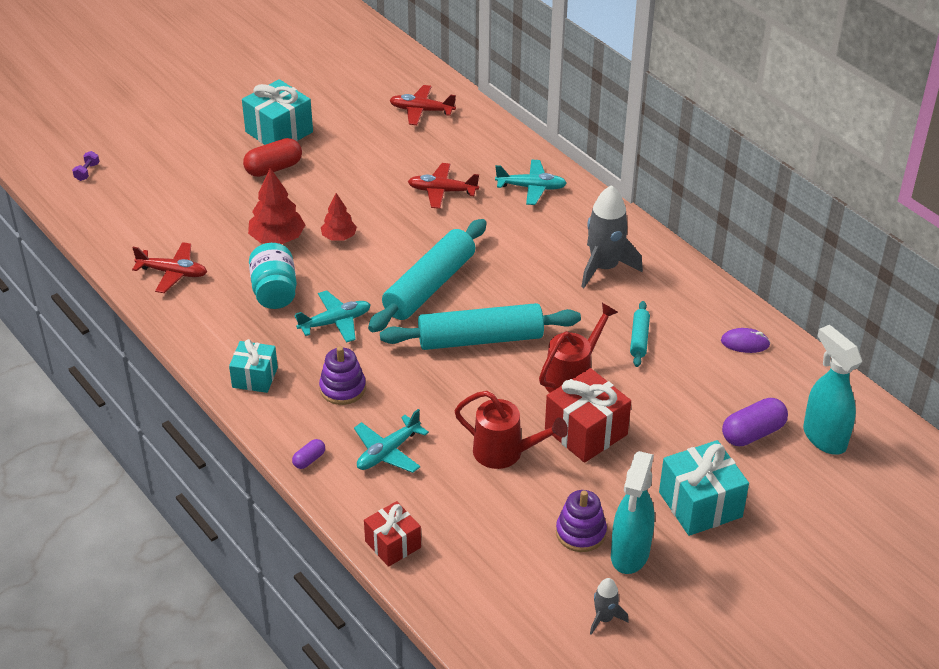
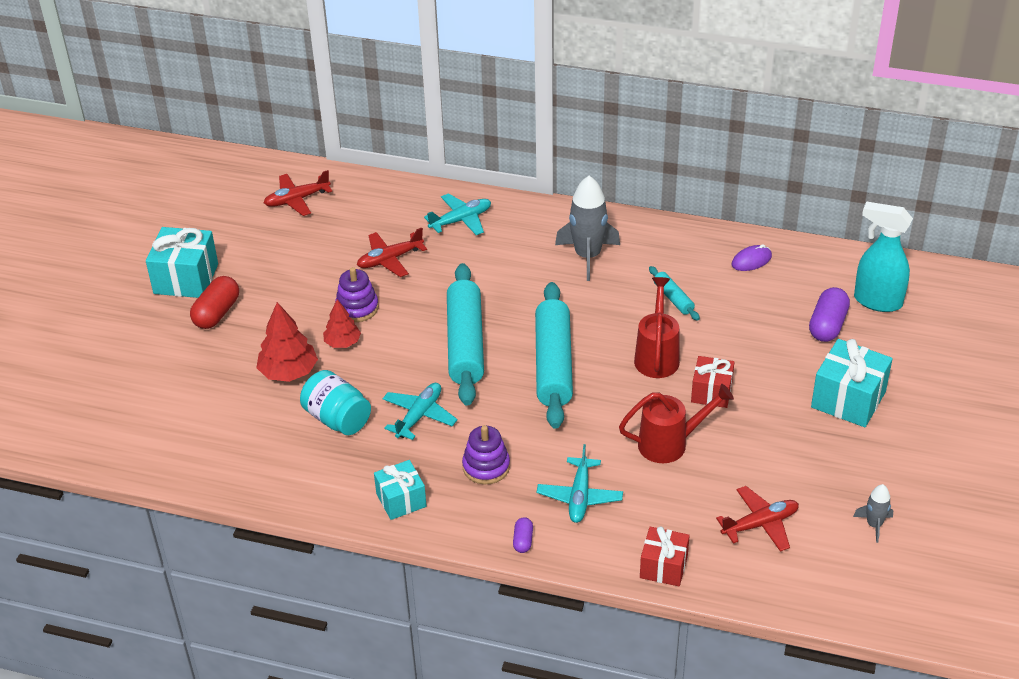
camera: 35 degrees left, 0 degrees up
(87, 172) = (34, 405): purple dumbbell -> none
(173, 273) = (225, 452): red plane -> red plane (760, 524)
(480, 339) = (553, 364): turquoise rolling pin -> turquoise rolling pin turned 45 degrees counterclockwise
(581, 532) = (790, 471): purple stacking toy -> purple stacking toy (357, 308)
(586, 432) = (711, 392): red gift -> red gift, size x0.64
(629, 554) = (840, 466): turquoise spray bottle -> none

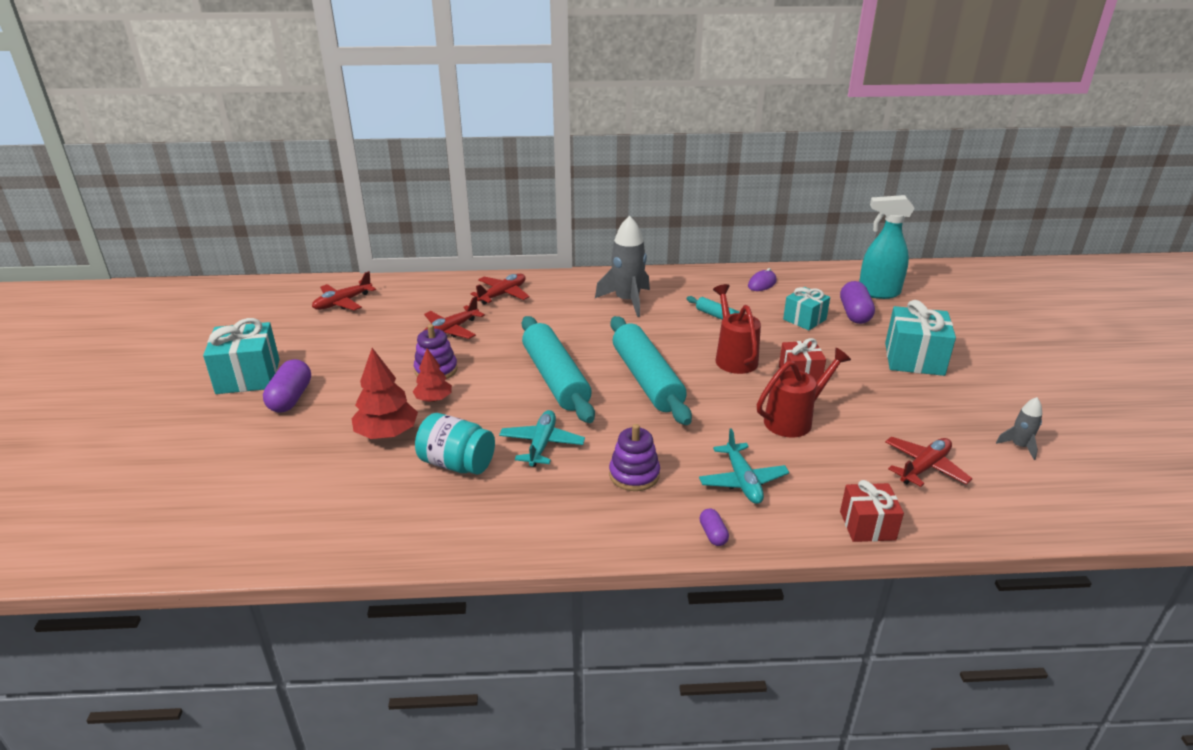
camera: 20 degrees left, 10 degrees down
(217, 313) = (290, 398): red capsule -> purple capsule
(401, 500) = (562, 524): turquoise gift -> turquoise gift (804, 319)
(461, 220) = (502, 294): turquoise plane -> red plane

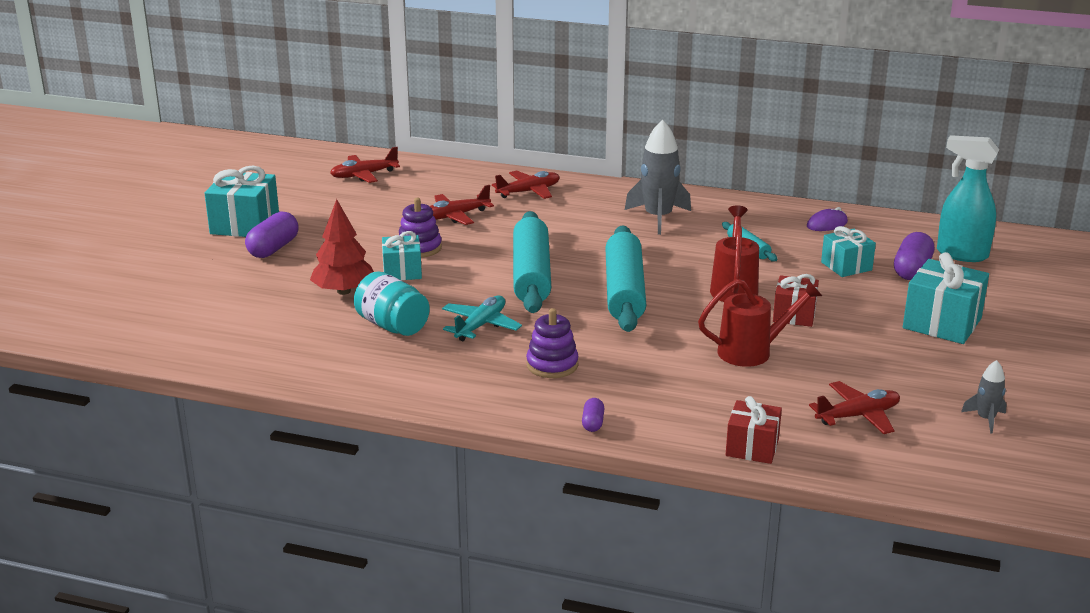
camera: 20 degrees right, 5 degrees down
(433, 399) = (402, 271): red tree -> turquoise gift
(742, 481) = (655, 390): turquoise plane -> none

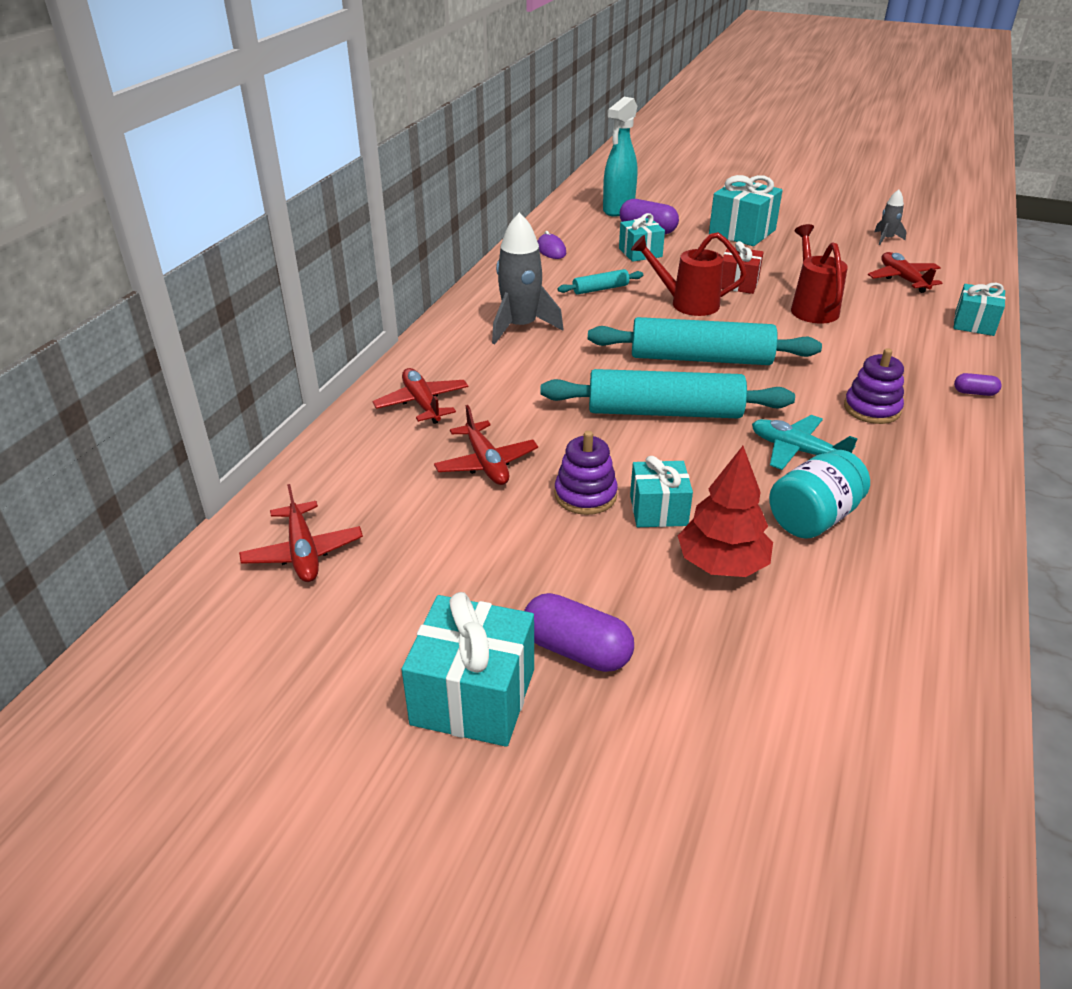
camera: 85 degrees left, 10 degrees up
(752, 447) = (974, 324): red gift -> turquoise gift

